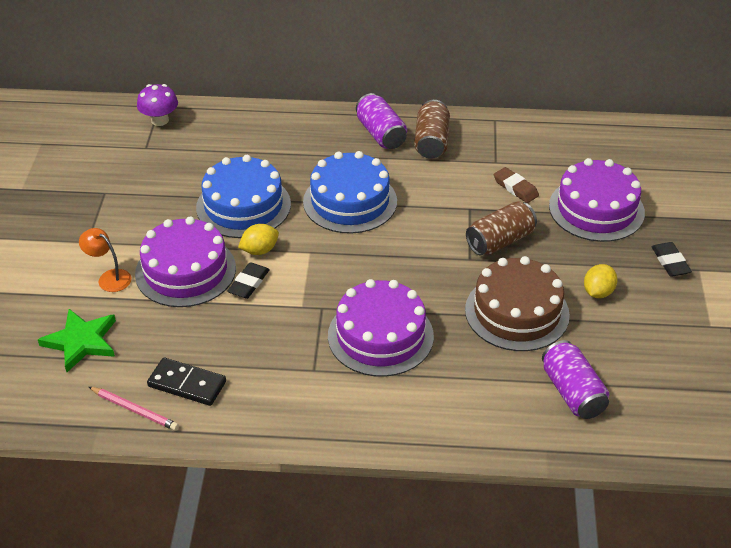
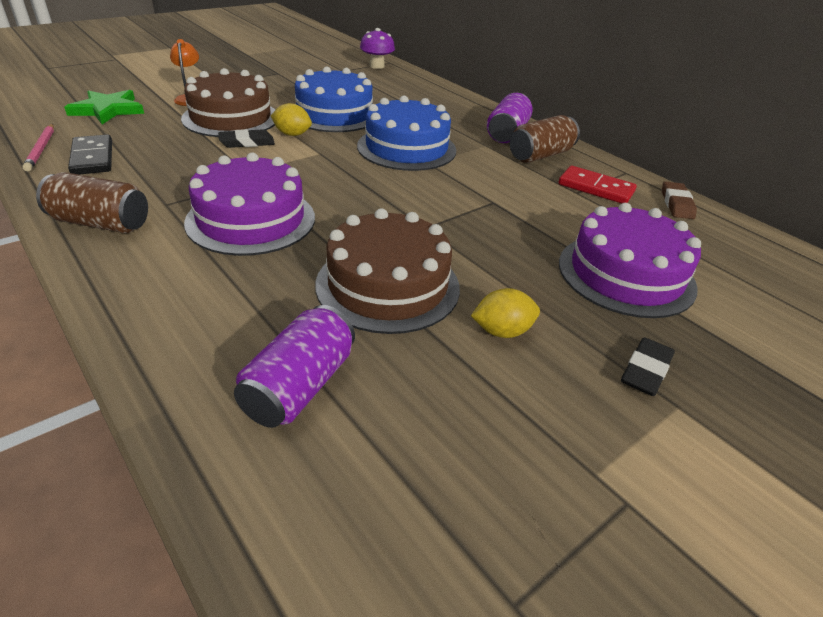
camera: 45 degrees right, 5 degrees down
(185, 271) = (231, 118): purple cake -> brown cake
(500, 150) = (595, 188): none -> red domino
(500, 241) = (477, 234): brown can -> brown can (101, 223)
(515, 188) = (564, 214): brown eraser -> brown eraser (676, 204)

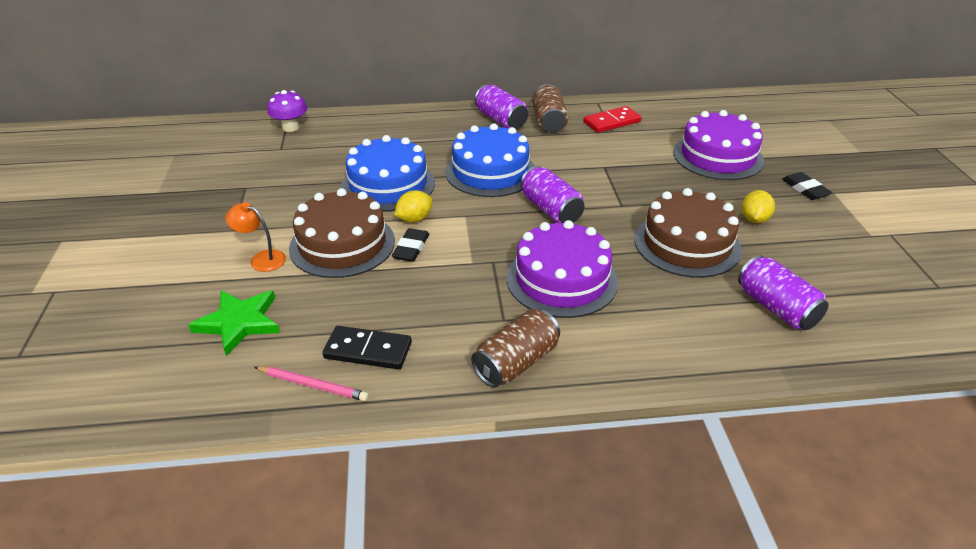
camera: 55 degrees left, 0 degrees up
(372, 189) = (551, 210): none -> purple can
(676, 204) = (650, 105): brown eraser -> none

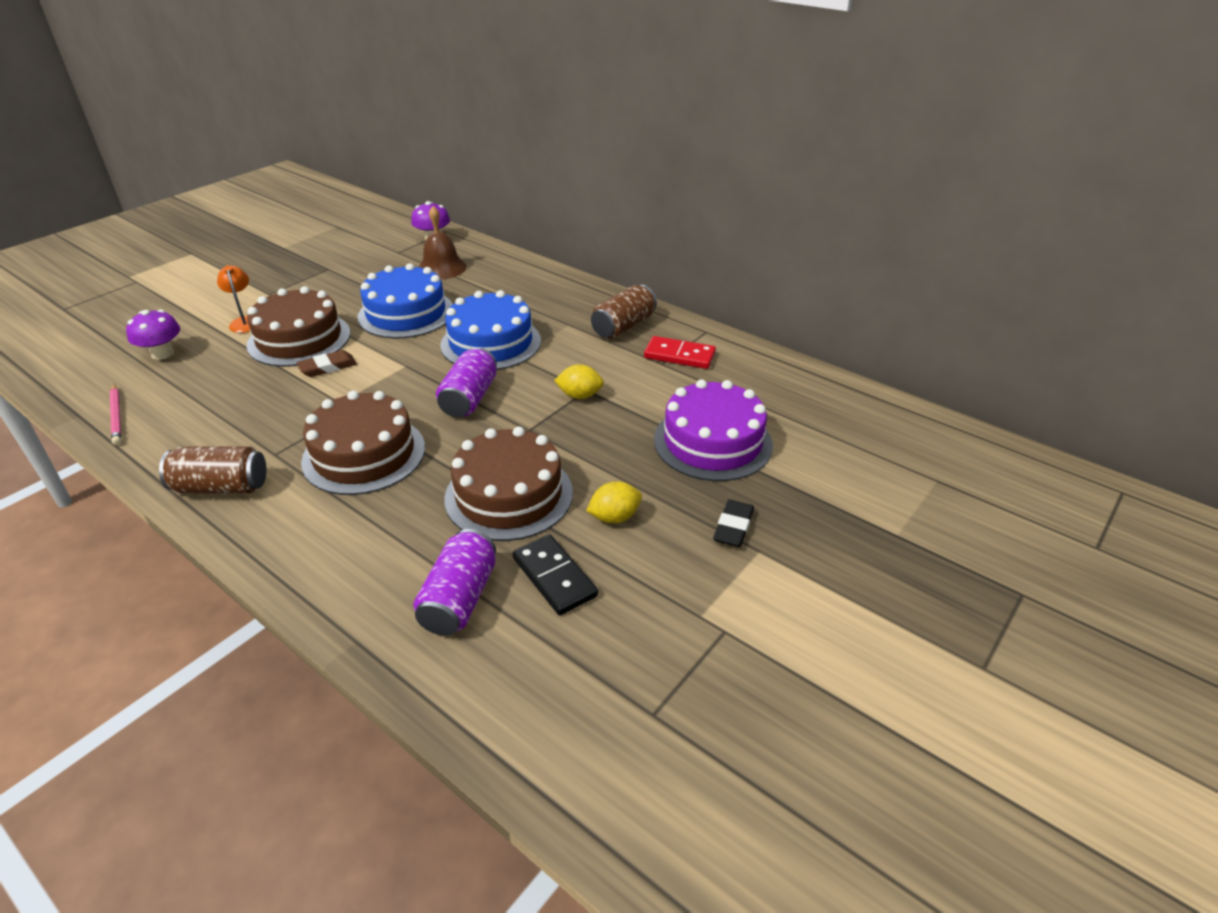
camera: 45 degrees right, 0 degrees up
(239, 322) = (162, 354): green star -> purple mushroom
(344, 143) = (442, 268): none -> brown bell
(368, 350) = (176, 416): black domino -> black domino (554, 577)
(411, 248) = (328, 367): black eraser -> brown eraser
(414, 219) = (371, 348): yellow lemon -> yellow lemon (580, 395)
(501, 120) = (587, 305): purple can -> none
(561, 279) = (364, 454): purple cake -> brown cake

